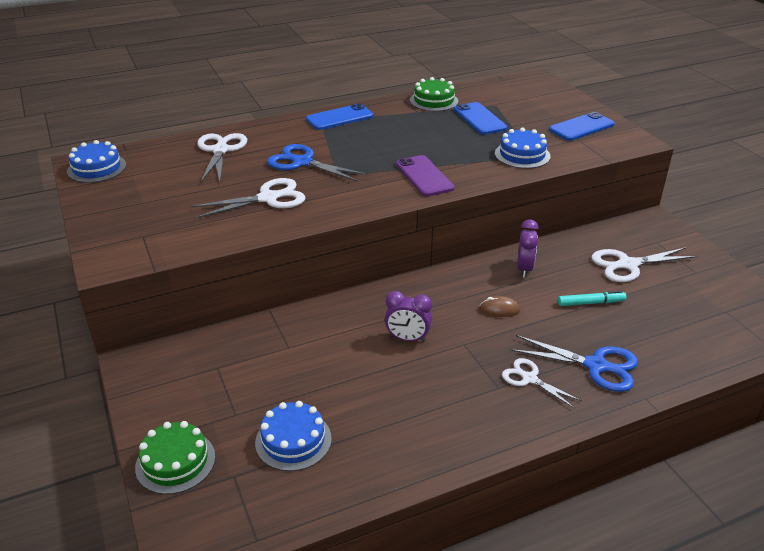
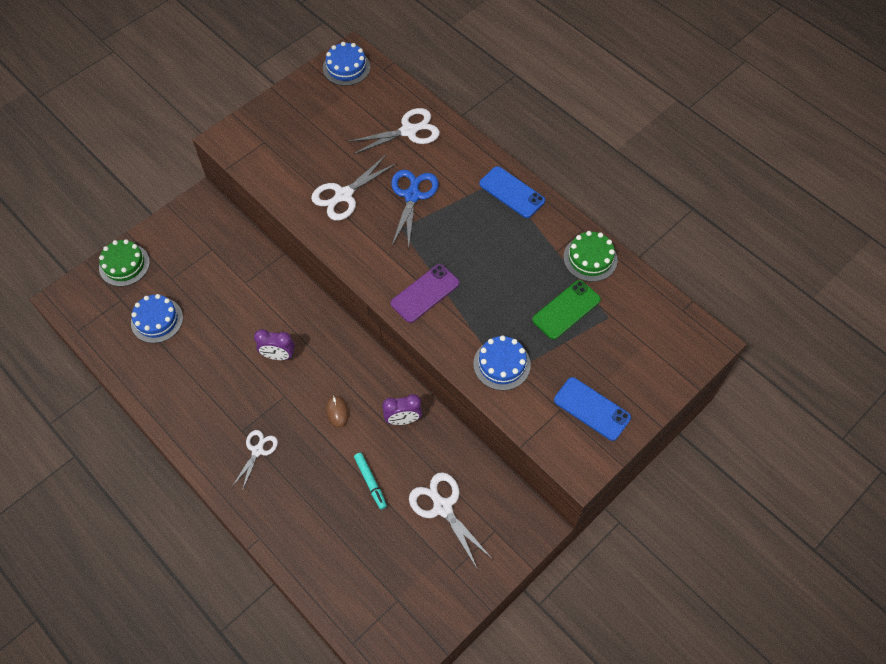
camera: 70 degrees right, 25 degrees up
(268, 198) = (344, 195): white scissors -> white scissors turned 90 degrees clockwise
(407, 339) = (278, 356): purple clock -> purple clock turned 75 degrees counterclockwise
(479, 119) = (566, 310): blue phone -> green phone
(596, 366) = (287, 497): blue scissors -> none

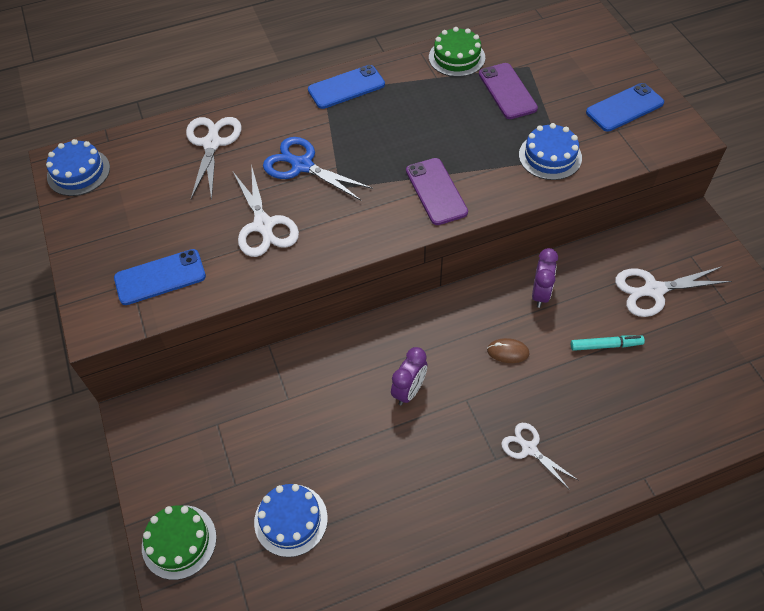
camera: 65 degrees left, 5 degrees down
(274, 155) = (160, 277): none -> blue phone
(566, 310) = (507, 91): green phone -> purple phone

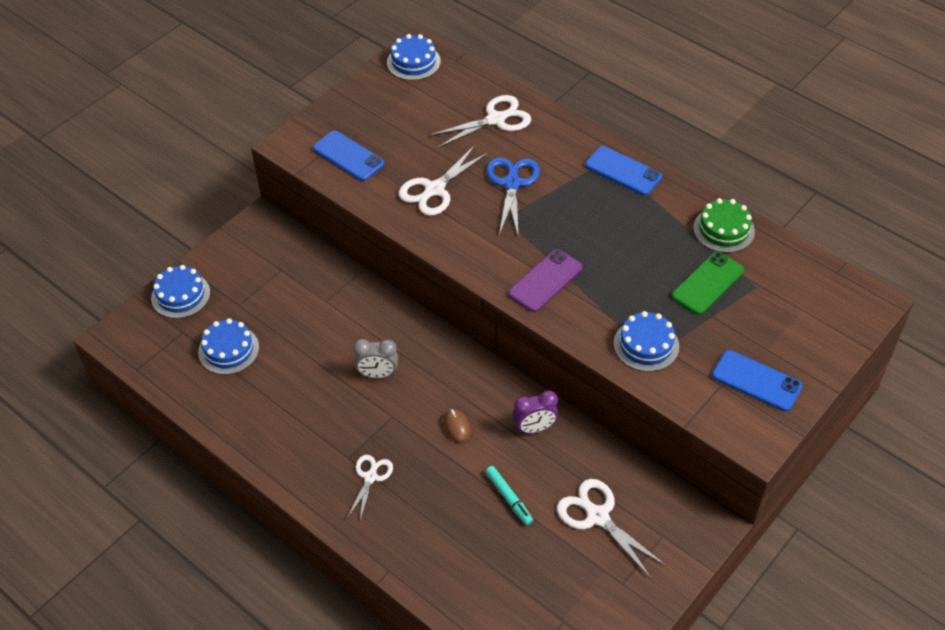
camera: 60 degrees right, 5 degrees down
(179, 541) = (180, 295): green cake -> blue cake
(409, 391) = (377, 374): purple clock -> grey clock
(507, 91) = (707, 283): purple phone -> green phone

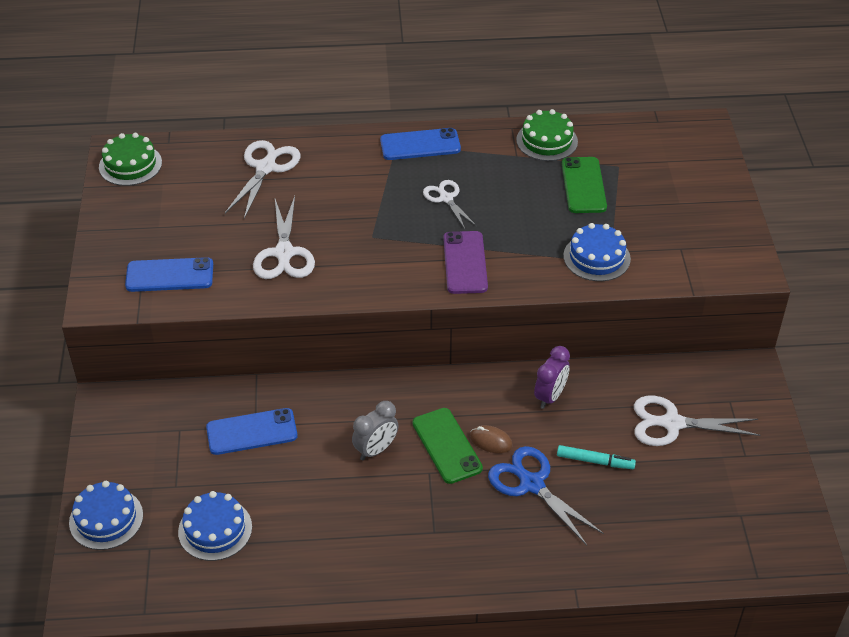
camera: 45 degrees left, 5 degrees down
(370, 477) = (471, 532): white scissors -> white scissors (446, 198)
(413, 62) = (130, 165): blue cake -> green cake
(424, 407) = (446, 446): none -> green phone
(512, 184) = (344, 208): blue scissors -> blue scissors (532, 484)
(756, 381) = (699, 229): blue phone -> blue phone (252, 432)

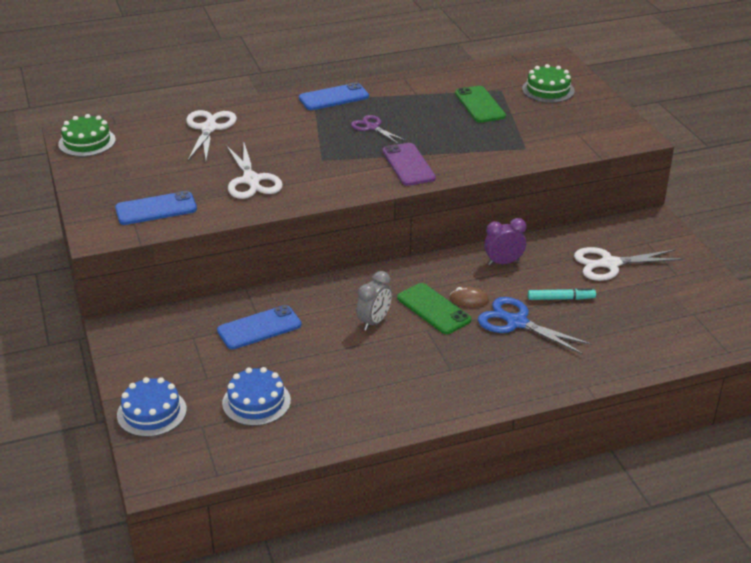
camera: 15 degrees left, 10 degrees down
(446, 198) = (372, 127): white scissors -> purple scissors
(547, 141) = (436, 82): green cake -> green cake (548, 90)
(550, 396) = (503, 262): purple clock -> purple clock turned 120 degrees counterclockwise
(596, 257) = (513, 146): blue cake -> none

